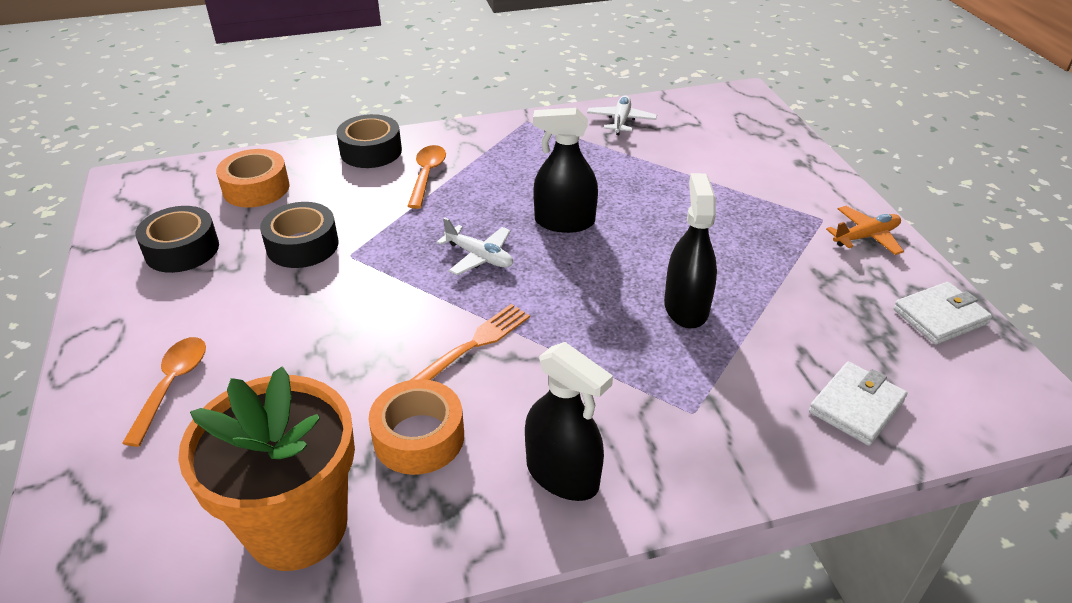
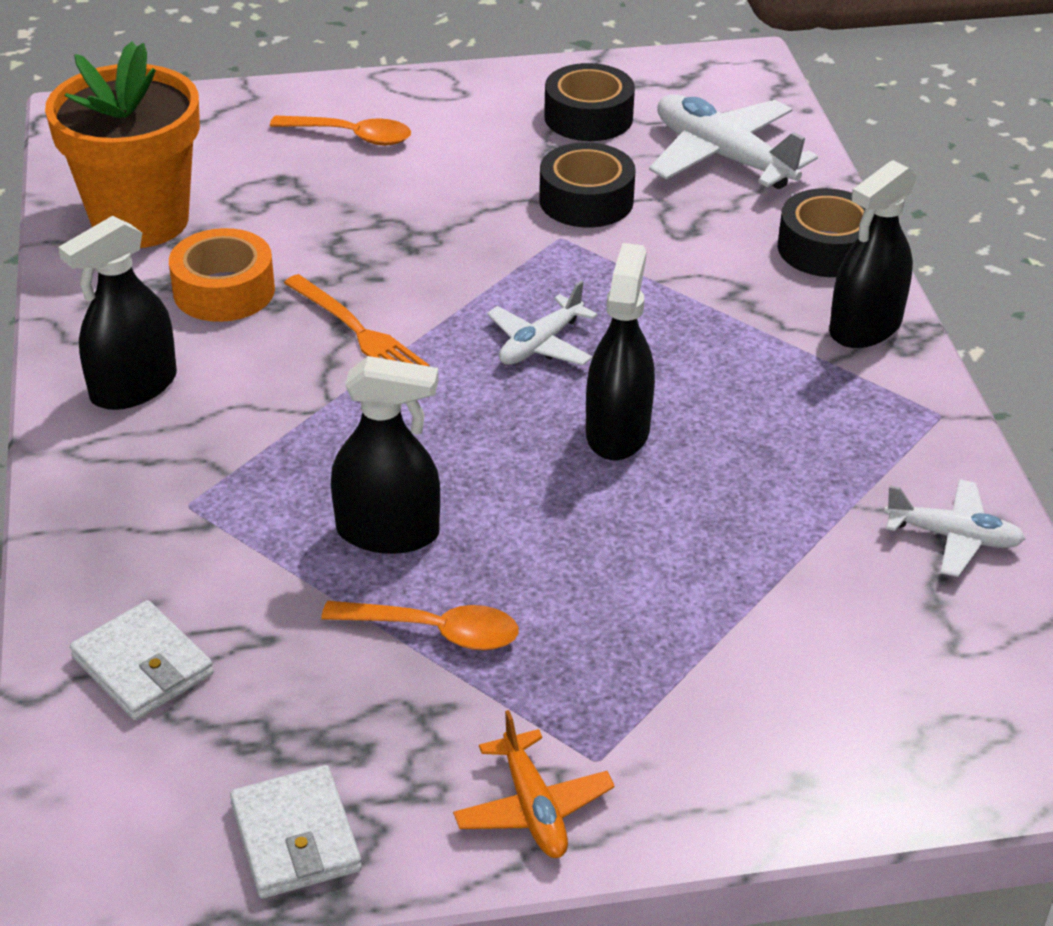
camera: 95 degrees right, 0 degrees up
(256, 188) = (723, 157): orange tape -> white plane
(427, 175) = (755, 301): orange spoon -> orange spoon (435, 631)
(451, 140) = (865, 327): none -> black spray bottle

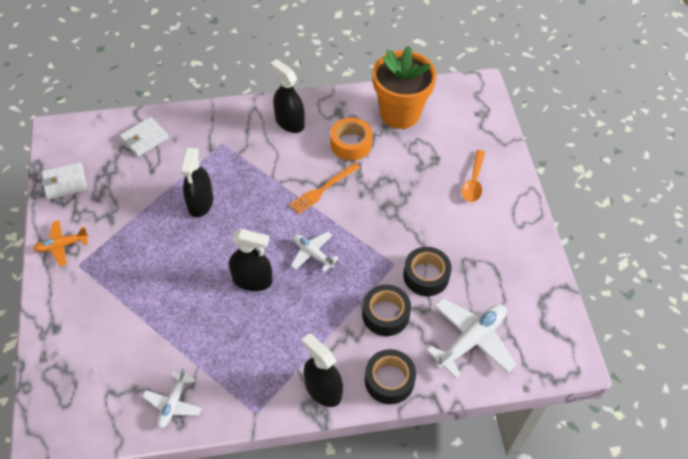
camera: 90 degrees right, 15 degrees up
(435, 631) = (147, 217): orange spoon -> none
(588, 117) = (503, 280): black tape -> black tape (385, 314)

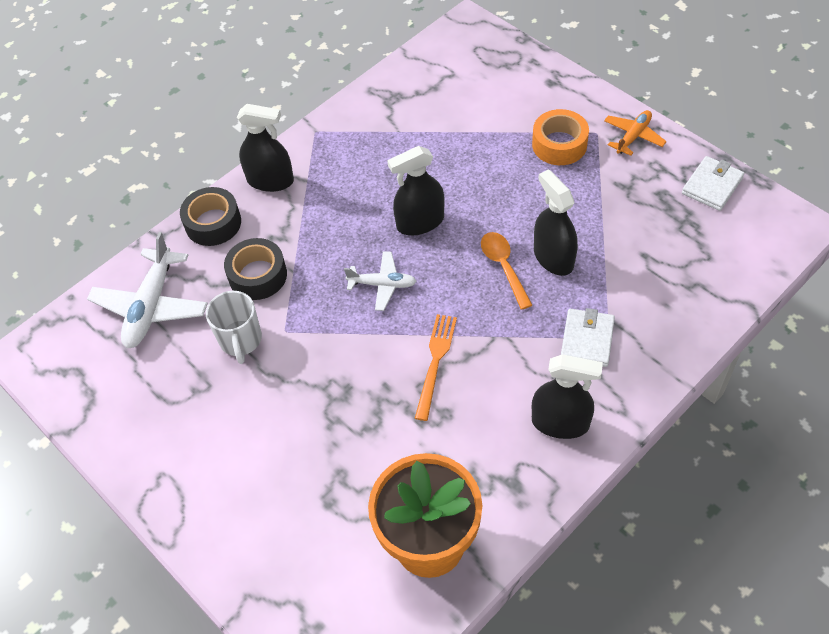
camera: 150 degrees right, 0 degrees up
(144, 138) = (698, 283): white wallet -> white wallet (587, 339)
(173, 403) = (391, 97): white plane -> none
(351, 144) = (455, 446): orange tape -> orange tape (559, 144)
(426, 276) = (240, 340): black tape -> white mug
(473, 182) = (255, 500): orange spoon -> orange spoon (503, 267)

